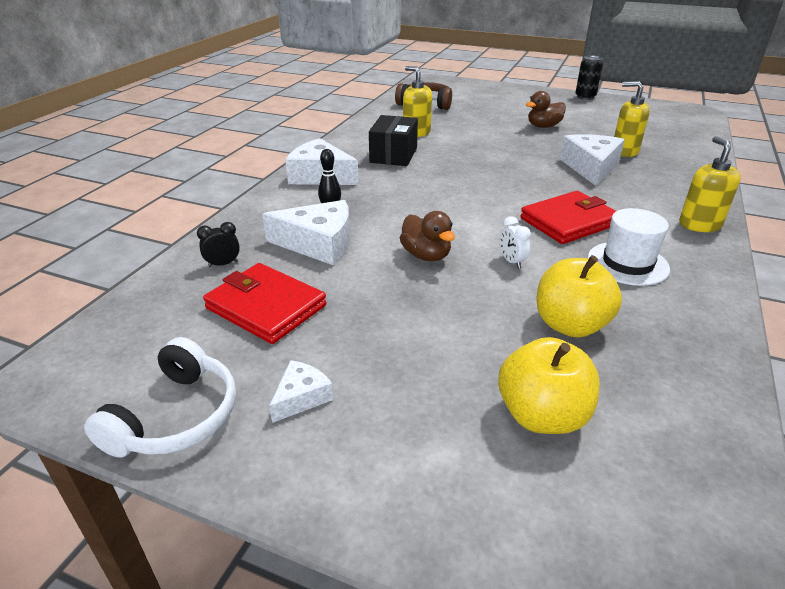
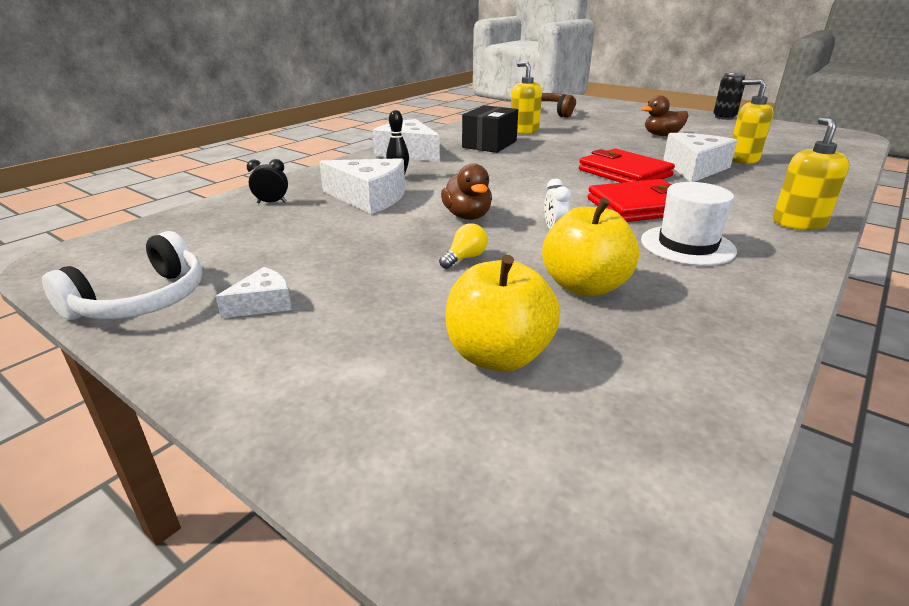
camera: 15 degrees right, 5 degrees down
(266, 307) = (285, 235): red wallet -> red wallet (624, 173)
(453, 308) = (465, 258): none -> yellow light bulb

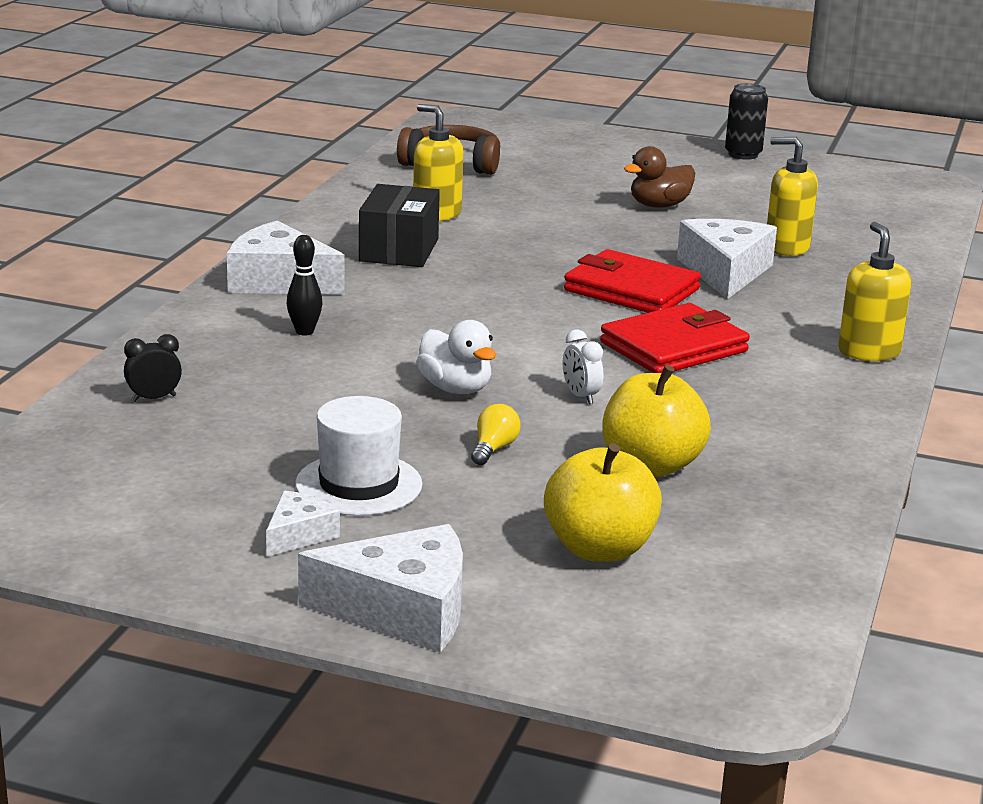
camera: 20 degrees left, 5 degrees down
(142, 300) = (144, 552): white headphones -> none
(369, 198) = (293, 374): white cheese -> white cheese (403, 610)
(467, 216) = (455, 389): brown duck -> white duck
(687, 245) = (747, 399): white hat -> white hat (358, 484)

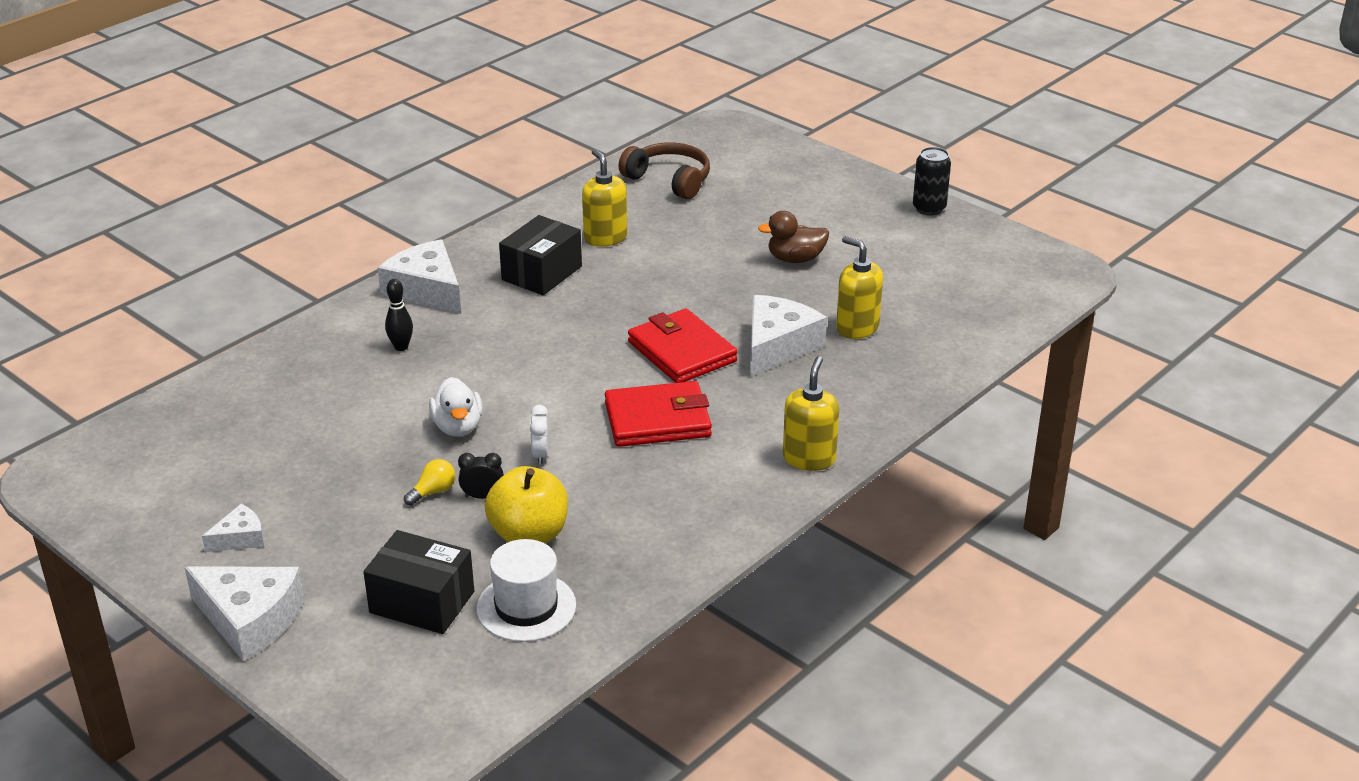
camera: 25 degrees right, 10 degrees up
(154, 398) = (249, 391): black clock -> black clock (482, 496)
(358, 484) = (315, 503): white hat -> white hat (526, 607)
(599, 549) = (422, 602): yellow apple -> black box

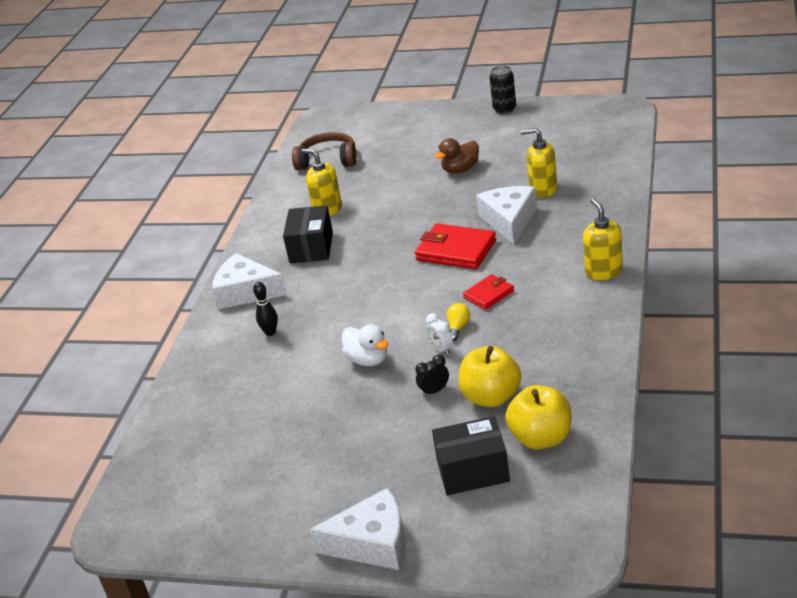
camera: 25 degrees left, 0 degrees up
(240, 538) = (303, 499): white cheese -> none
(433, 492) = (399, 404): yellow light bulb -> yellow light bulb (458, 327)
(526, 607) = (541, 438): white hat -> yellow apple
(657, 420) = (489, 294): red wallet -> red wallet, size x0.58

